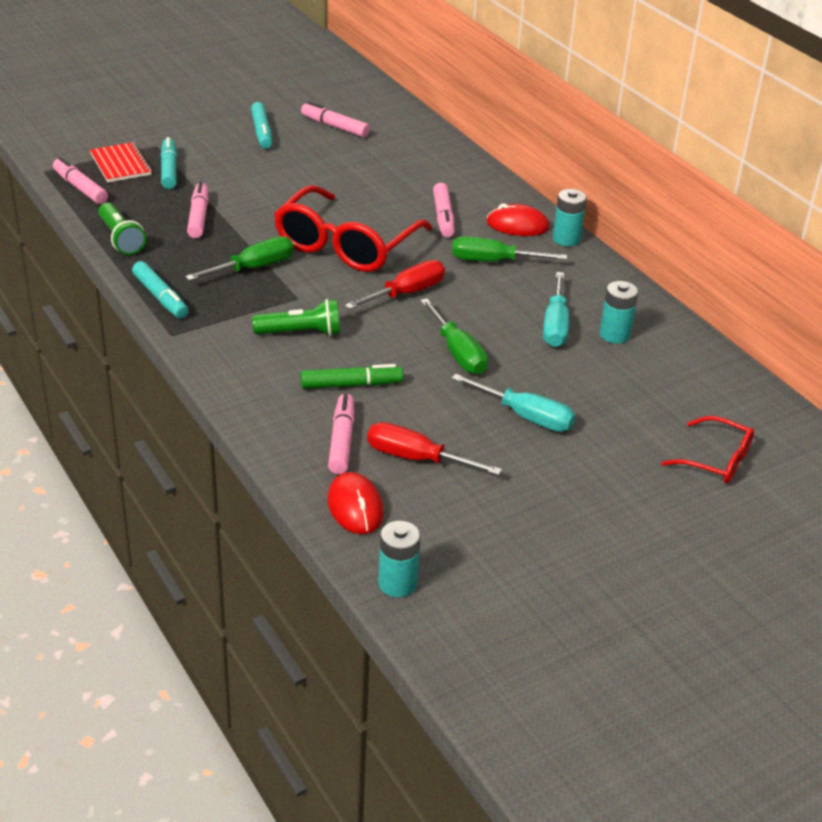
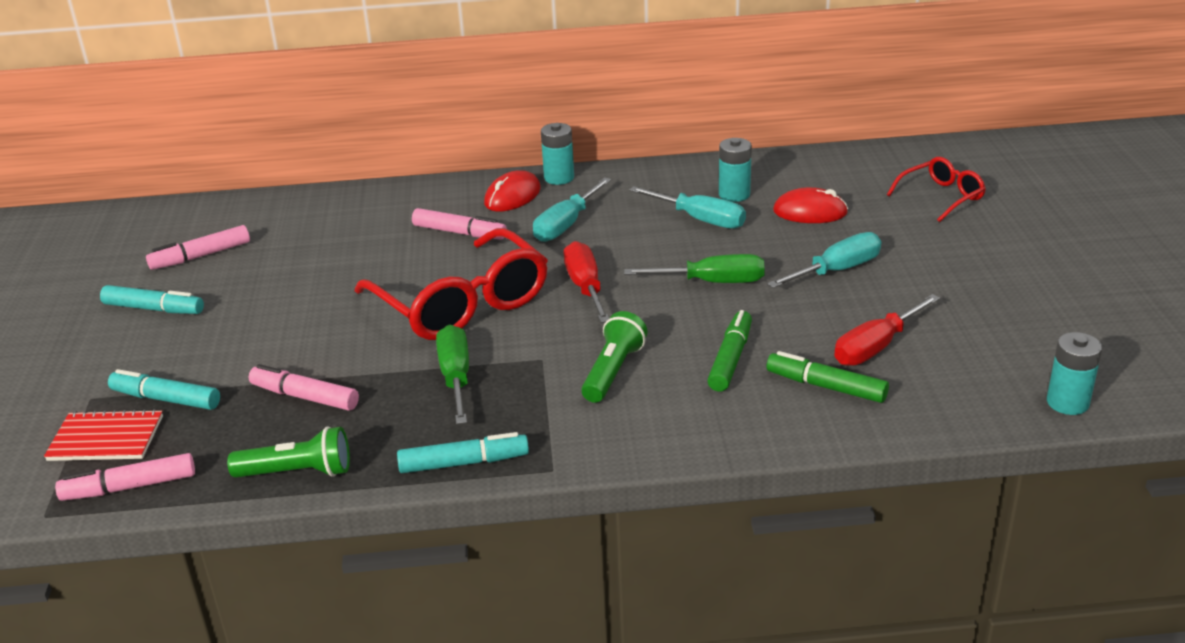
camera: 60 degrees left, 5 degrees down
(342, 440) = (826, 386): pink marker -> green marker
(355, 507) = (940, 402): red mouse -> red mouse (810, 212)
(493, 261) = (566, 225): green screwdriver -> turquoise screwdriver

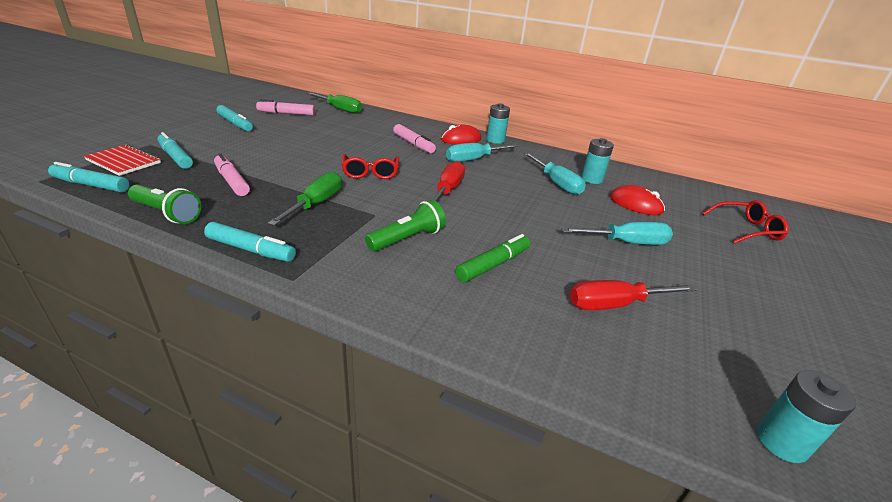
camera: 25 degrees right, 0 degrees up
(129, 487) = (91, 185): pink marker -> turquoise marker
(462, 304) = (370, 173): red glasses -> red glasses, size x0.52
(712, 282) = (529, 216): green screwdriver -> green screwdriver (340, 109)
(826, 386) = (547, 315): green marker -> none

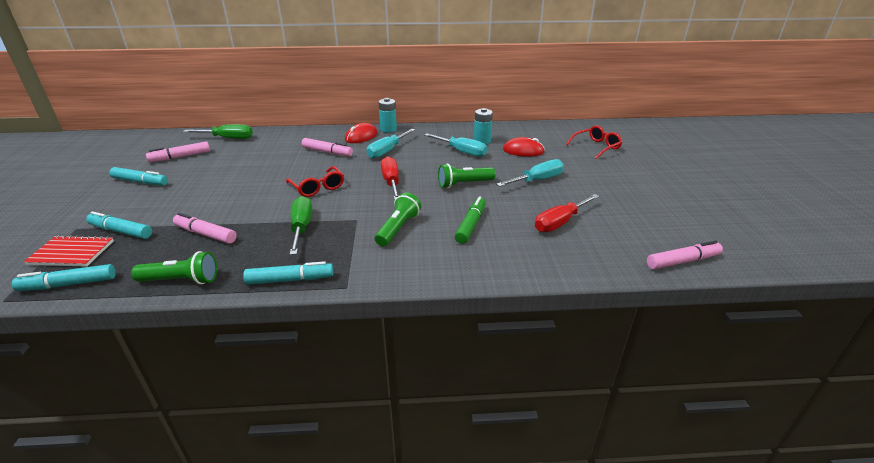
camera: 25 degrees left, 0 degrees up
(527, 217) = (464, 184): none -> green flashlight
(781, 442) = (682, 261): turquoise battery -> pink marker

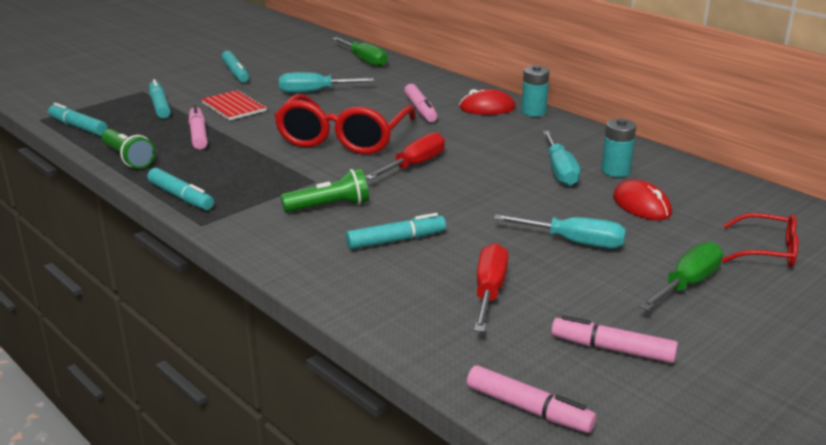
camera: 50 degrees right, 5 degrees down
(71, 253) = (113, 107): red notebook -> red notebook (234, 107)
(180, 157) = (298, 63): pink marker -> pink marker (612, 349)
(301, 227) = (264, 164): green screwdriver -> green screwdriver (687, 284)
(318, 187) = (343, 138): red glasses -> red glasses, size x1.92
(387, 151) = (480, 134): turquoise screwdriver -> turquoise screwdriver (314, 92)
(464, 184) = (480, 203): green flashlight -> none
(471, 225) = (396, 240): green marker -> turquoise marker
(560, 222) = (489, 291): red screwdriver -> red screwdriver turned 90 degrees clockwise

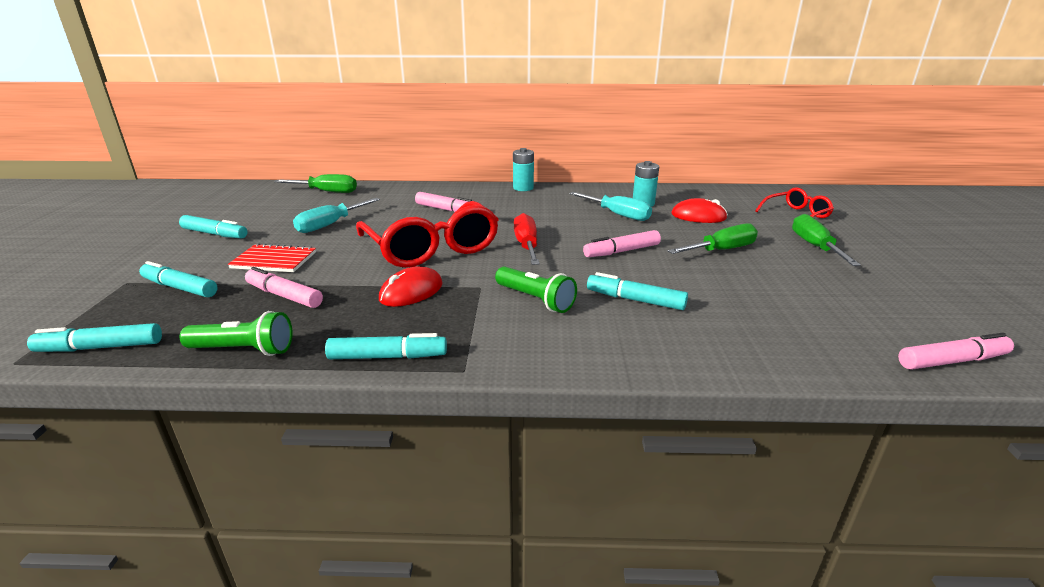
camera: 45 degrees left, 0 degrees up
(329, 206) = (536, 300): green flashlight -> green flashlight turned 105 degrees clockwise
(396, 240) = (635, 300): turquoise marker -> turquoise marker turned 90 degrees counterclockwise
(487, 108) = (489, 194): red mouse -> red mouse (411, 292)
(489, 291) = (760, 302): red screwdriver -> none
(574, 242) = (721, 250): turquoise screwdriver -> green screwdriver
(612, 349) = (882, 299): pink marker -> pink marker (621, 251)

